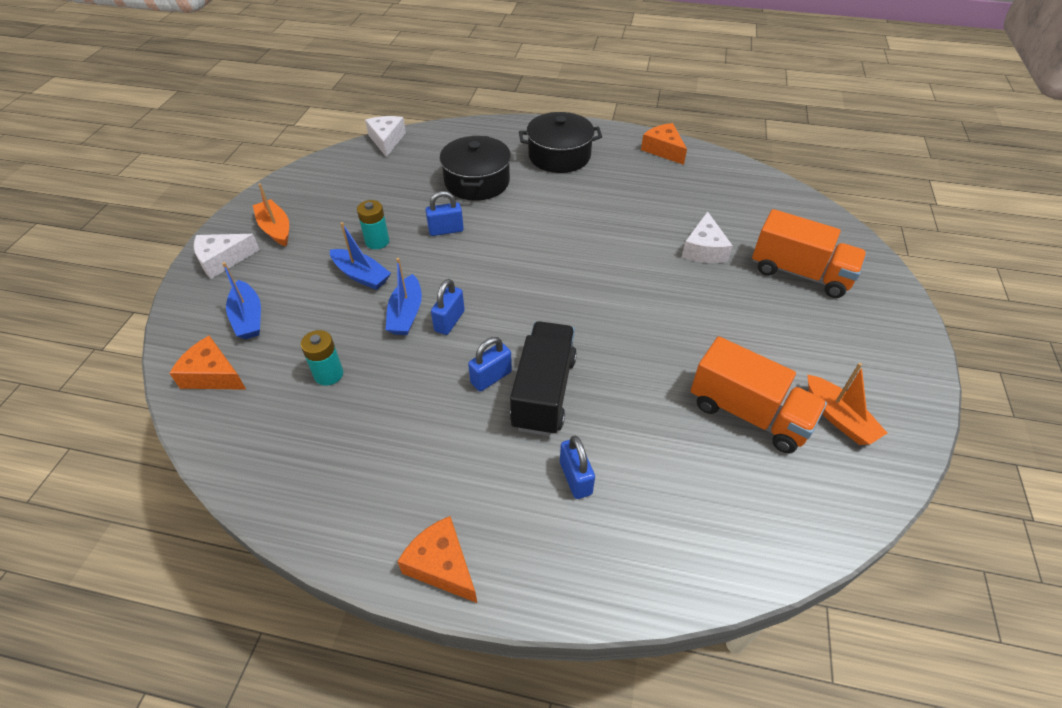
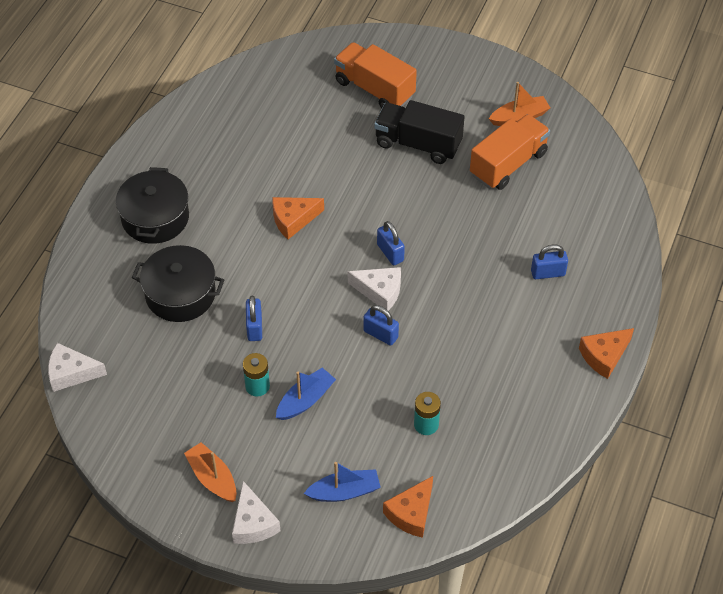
camera: 80 degrees left, 5 degrees up
(275, 229) = (212, 478): orange boat -> orange boat turned 75 degrees clockwise
(406, 314) = (365, 366): blue boat -> none
(491, 377) = (449, 311): blue padlock -> blue padlock (390, 253)
(544, 392) = (470, 279): black truck -> black truck (418, 144)
(663, 150) = (172, 131): orange cheese -> orange cheese (293, 220)
(704, 249) = (331, 141): white cheese -> white cheese (380, 291)
(800, 273) = (374, 89): orange truck -> orange truck turned 90 degrees counterclockwise

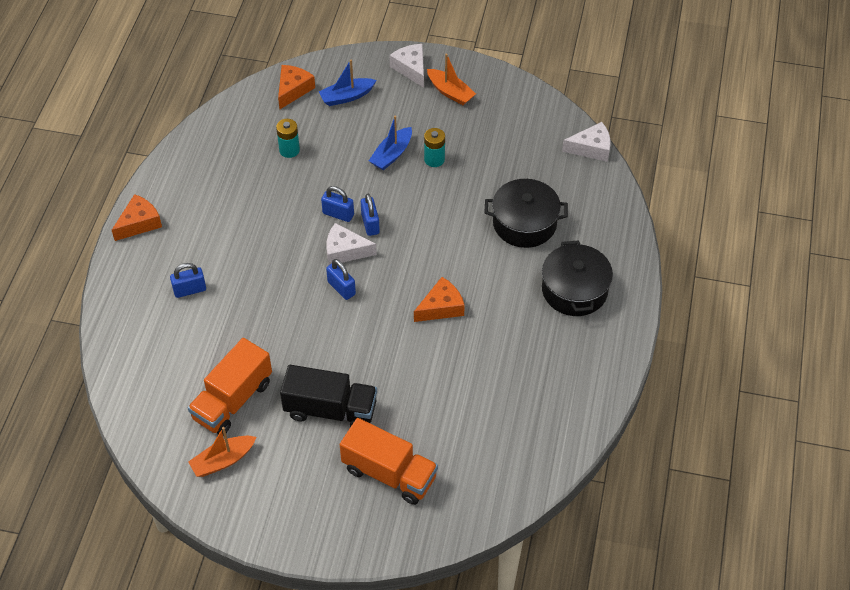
camera: 170 degrees right, 0 degrees up
(254, 327) = (450, 204): blue padlock -> blue padlock (370, 224)

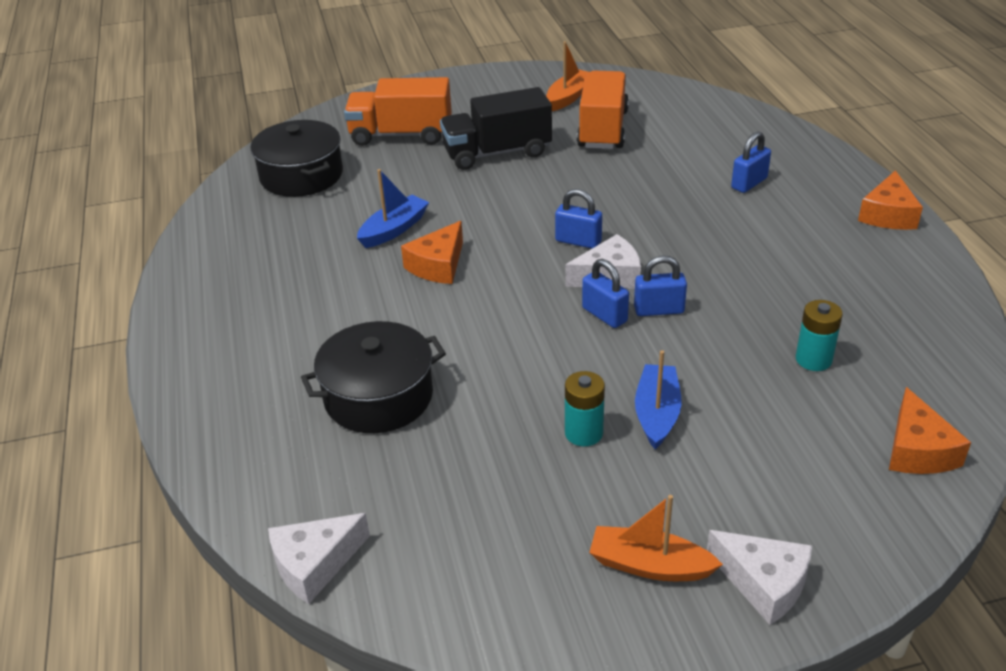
camera: 155 degrees right, 15 degrees down
(347, 96) = (820, 476): blue boat -> blue boat (394, 230)
(574, 290) = (263, 342): black pot -> black pot (301, 175)

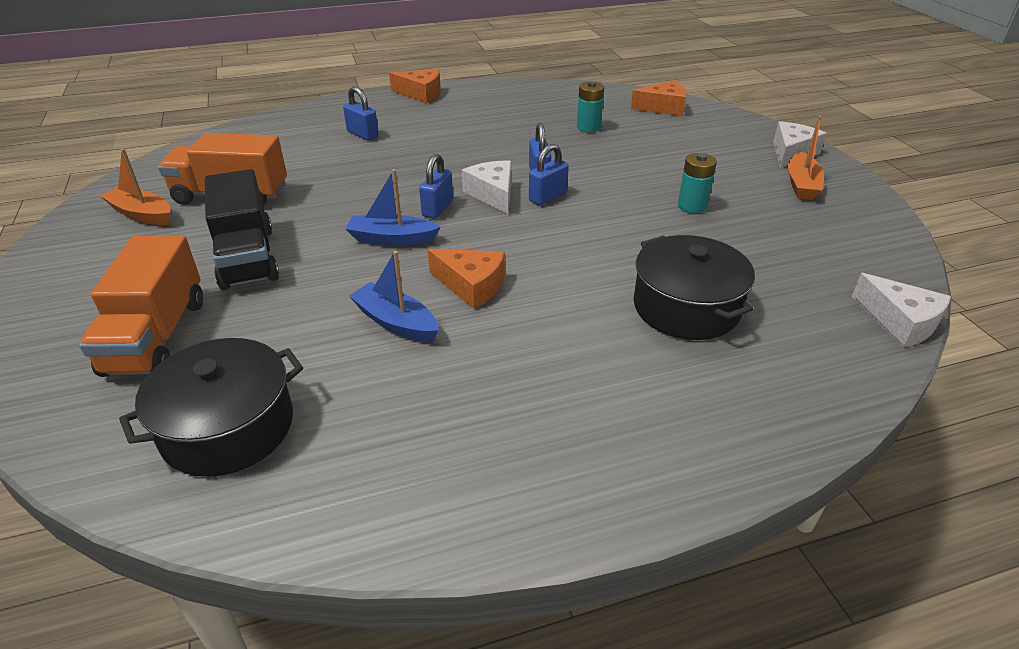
camera: 95 degrees left, 0 degrees up
(657, 414) = (660, 179): blue boat -> blue boat (392, 239)

